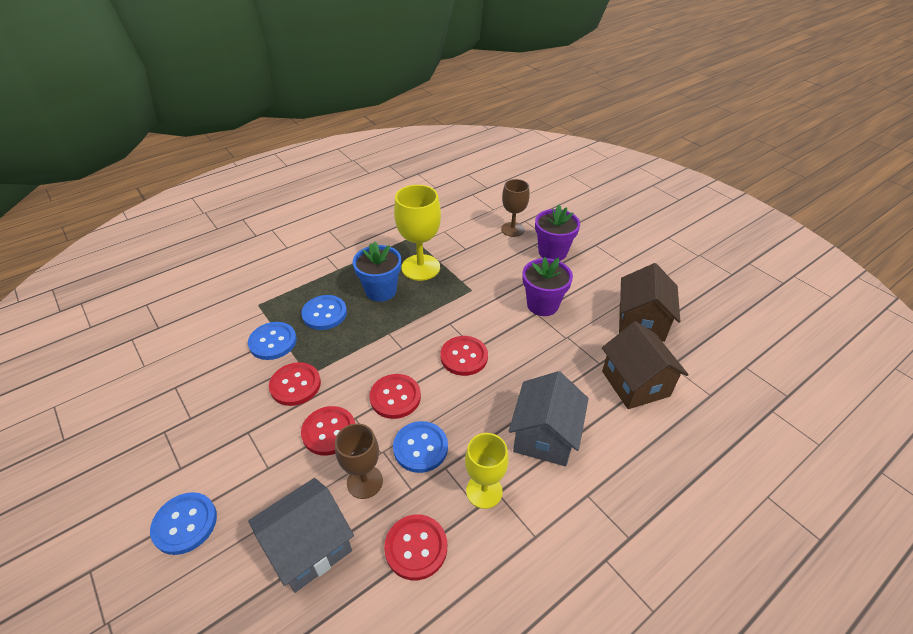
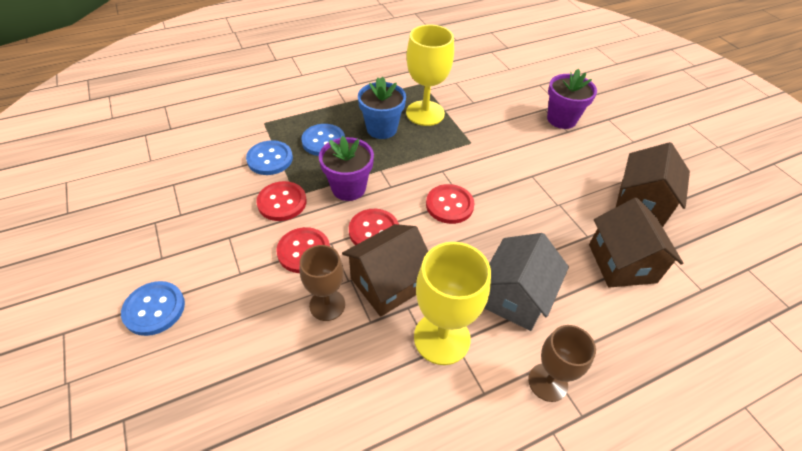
camera: 10 degrees right, 5 degrees up
(309, 547) = (262, 354): grey house -> none
(416, 547) = (363, 378): red button -> none
(420, 448) = (388, 283): blue button -> brown house
(484, 491) = (442, 338): yellow goblet -> yellow goblet, size x1.53
(512, 229) = (525, 91): brown goblet -> brown goblet (547, 382)
(542, 305) = (540, 169): purple flower pot -> purple flower pot (348, 188)

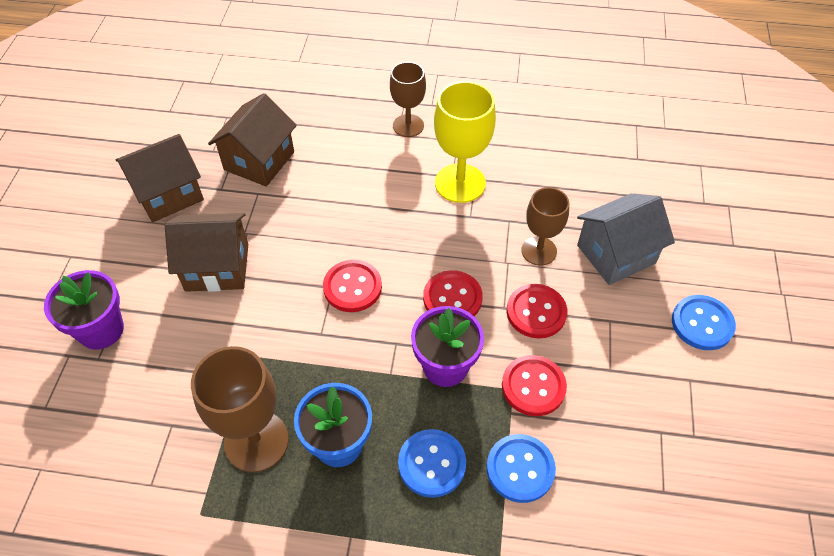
camera: 145 degrees left, 5 degrees up
(388, 283) = (474, 242): brown house -> brown house (217, 267)
(425, 113) = (256, 441): yellow goblet -> brown goblet
(515, 297) = (375, 181): grey house -> grey house (616, 254)

